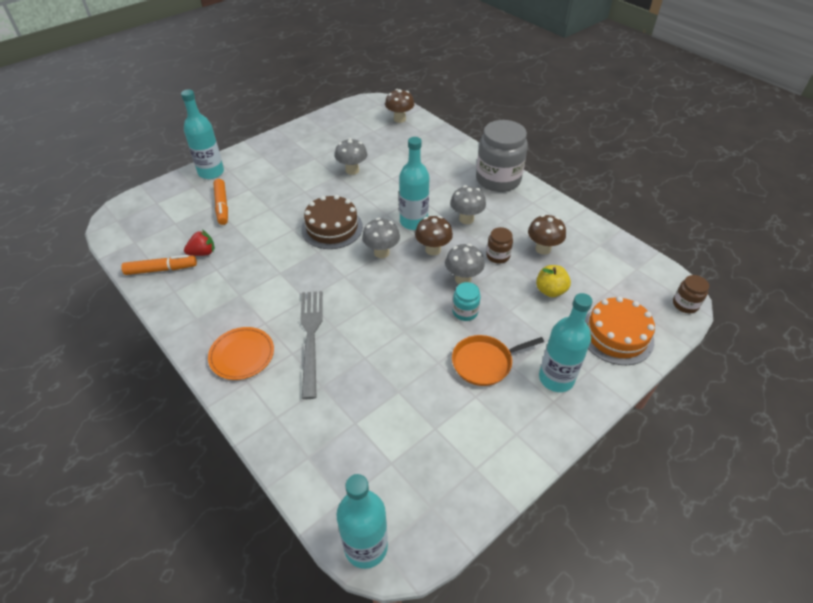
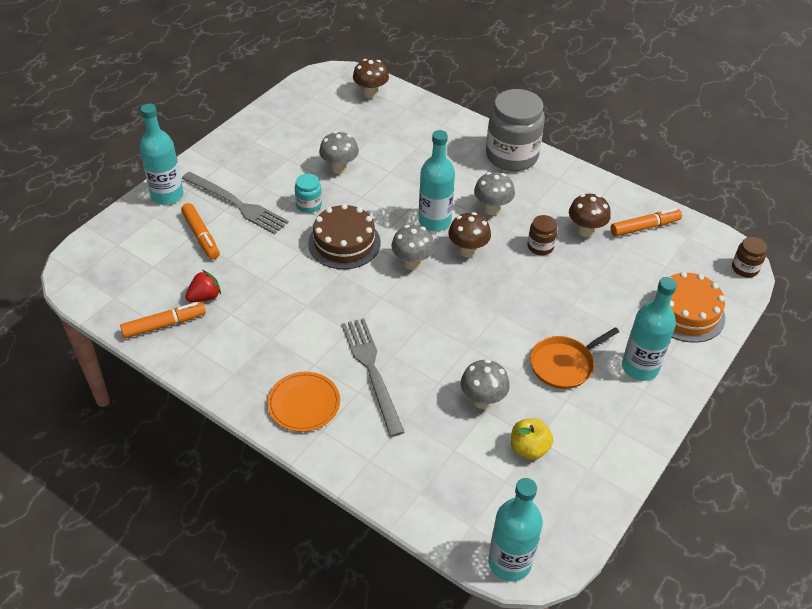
camera: 15 degrees left, 0 degrees up
(260, 186) = (237, 204): none -> grey fork
(463, 279) = (511, 278): grey mushroom -> grey mushroom (482, 400)
(465, 312) = (526, 314): turquoise jar -> turquoise jar (309, 205)
(550, 290) = (607, 276): yellow apple -> yellow apple (529, 448)
(598, 254) = (644, 227): none -> orange marker

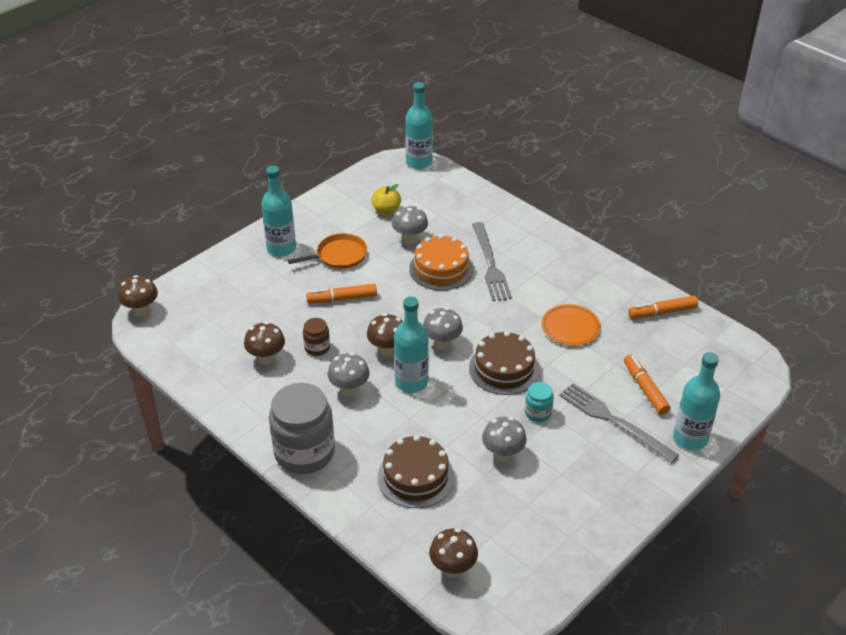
camera: 170 degrees left, 5 degrees down
(205, 297) = (631, 331): red strawberry -> none
(304, 403) = (544, 249): orange plate -> orange plate (570, 327)
(411, 146) = (415, 477): none -> brown cake
(644, 227) = (207, 357): orange marker -> orange marker (342, 299)
(686, 312) = (219, 281): orange cake -> orange cake (441, 269)
(744, 268) = (141, 311): brown jar -> brown mushroom

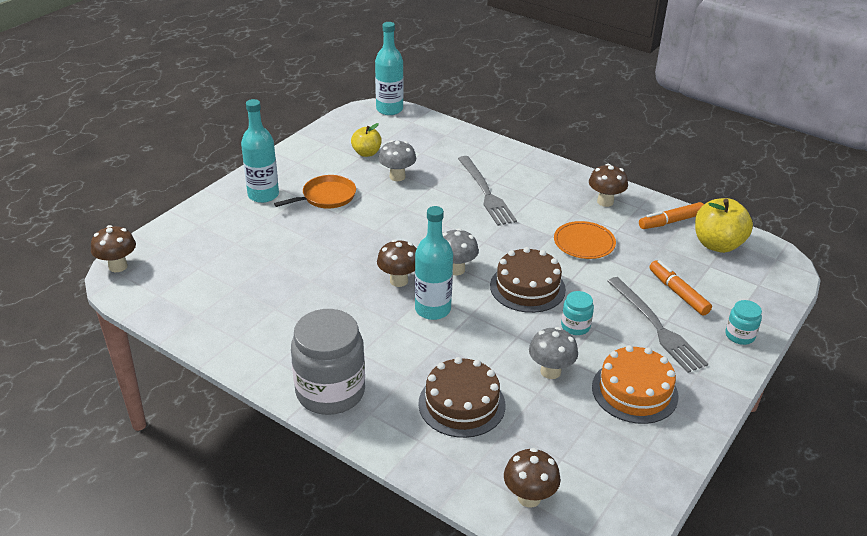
camera: 10 degrees left, 5 degrees down
(266, 358) = (268, 301): brown mushroom -> brown mushroom (605, 202)
(317, 348) = (322, 285): brown jar -> none
(342, 299) = (338, 236): orange marker -> none
(349, 390) = (367, 323): grey mushroom -> none
(441, 269) = (436, 200): orange cake -> orange cake (634, 391)
(613, 421) = (656, 326): grey fork -> grey fork turned 150 degrees counterclockwise
(690, 438) = (739, 335): turquoise bottle -> turquoise jar
(700, 341) = (717, 244): none -> yellow apple

